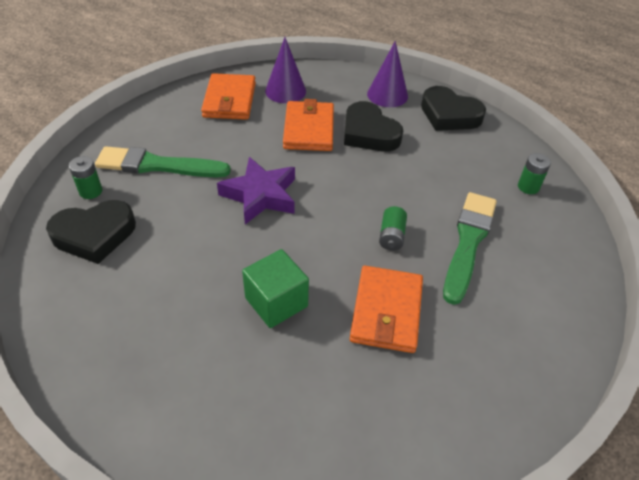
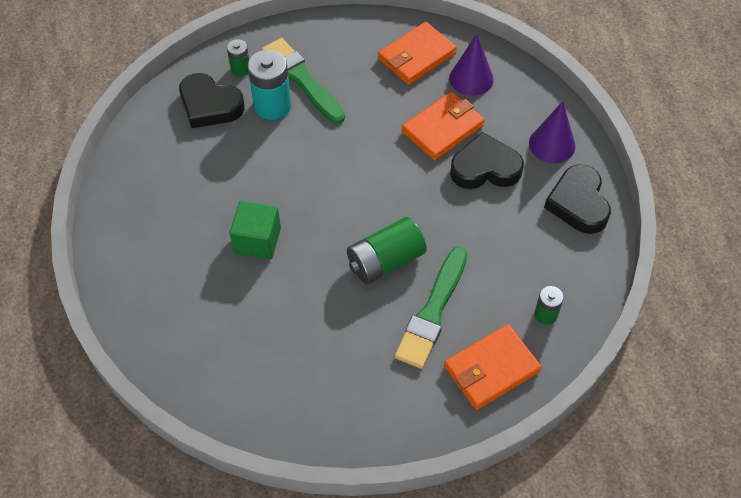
camera: 50 degrees right, 10 degrees up
(156, 198) = (272, 105): none -> turquoise battery
(260, 195) = (339, 157): purple star -> none
(369, 133) = (485, 168): black heart -> black heart turned 75 degrees clockwise
(386, 311) = (312, 305): orange wallet -> orange wallet (491, 369)
(391, 236) = (385, 261): green battery -> green battery, size x1.84
(468, 242) = (432, 312): green brush -> green brush turned 135 degrees clockwise

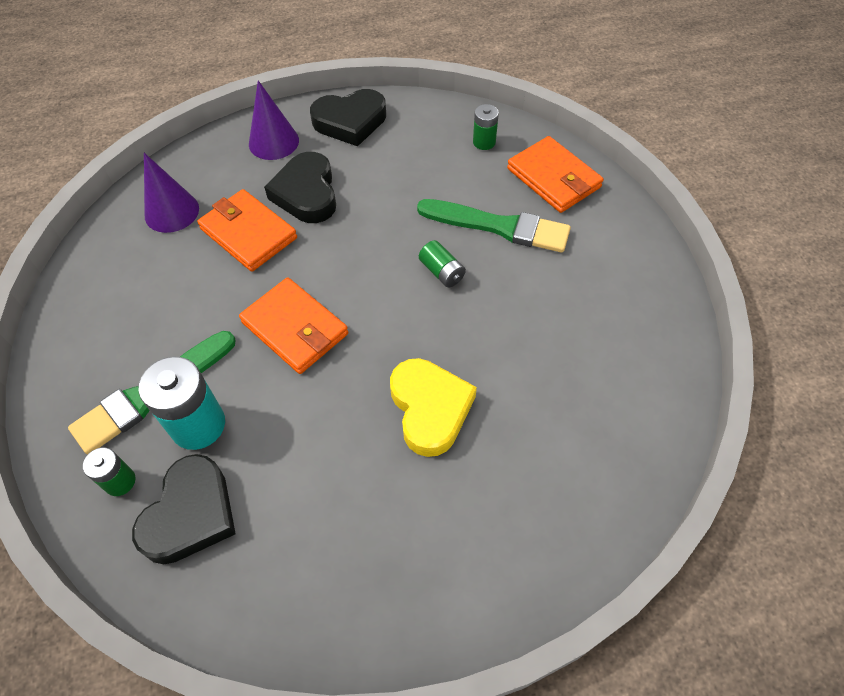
camera: 95 degrees left, 0 degrees up
(257, 240) = (430, 409): green cube -> yellow heart
(385, 261) = (442, 272): green battery -> green battery, size x0.54
(416, 56) = (127, 266): orange wallet -> orange wallet (295, 328)

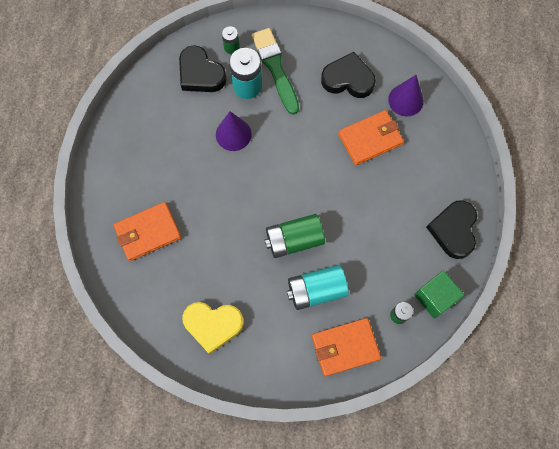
camera: 110 degrees right, 15 degrees up
(273, 142) = (450, 174): purple cone -> purple cone (233, 134)
(295, 328) = (287, 146): orange wallet -> orange wallet (148, 232)
(306, 193) = (392, 181): black heart -> black heart (348, 79)
(430, 409) = (206, 198): yellow heart -> yellow heart (213, 325)
(442, 272) = (294, 240): green battery -> green battery, size x1.84
(444, 118) = (435, 297): none -> green cube
(499, 226) = (316, 290): green brush -> turquoise battery

